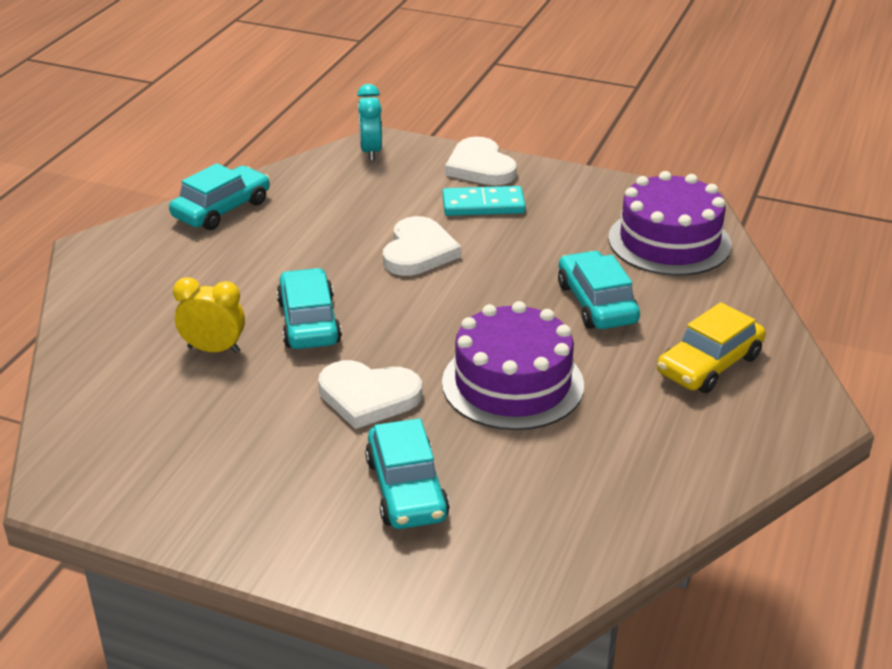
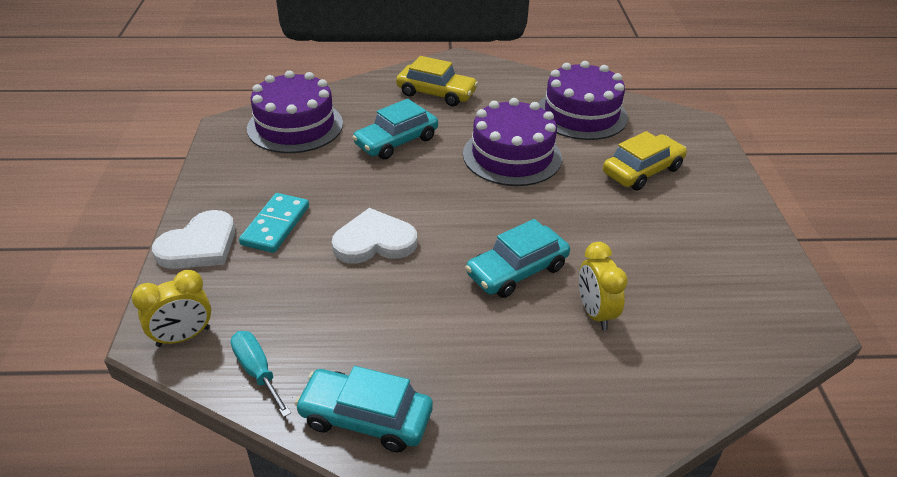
camera: 115 degrees left, 5 degrees up
(308, 175) = (257, 371): none -> turquoise screwdriver
(368, 397) = (577, 211): white heart -> none
(371, 151) = (183, 337): turquoise clock -> yellow clock
(406, 489) = (642, 171): turquoise car -> yellow car
(483, 205) = (275, 225): turquoise domino -> turquoise domino turned 45 degrees clockwise
(584, 489) = (581, 114): none -> purple cake

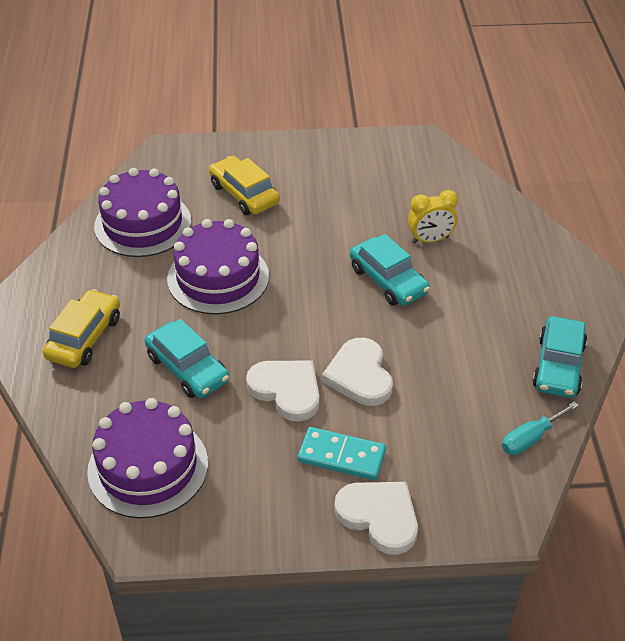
camera: 90 degrees left, 5 degrees up
(183, 337) = (504, 500): yellow clock -> none
(362, 194) = (286, 390): none -> white heart

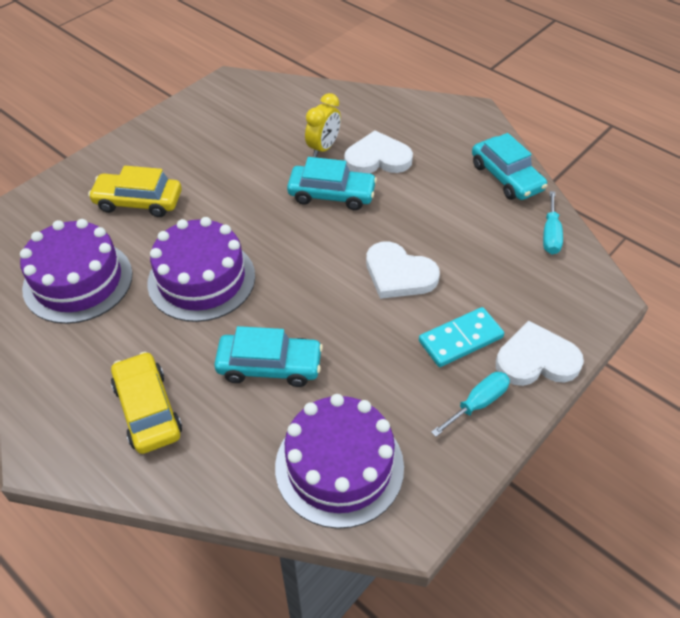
camera: 45 degrees left, 5 degrees up
(286, 390) = (364, 324): white heart -> white heart (377, 158)
(292, 508) = (478, 403): none -> turquoise screwdriver

